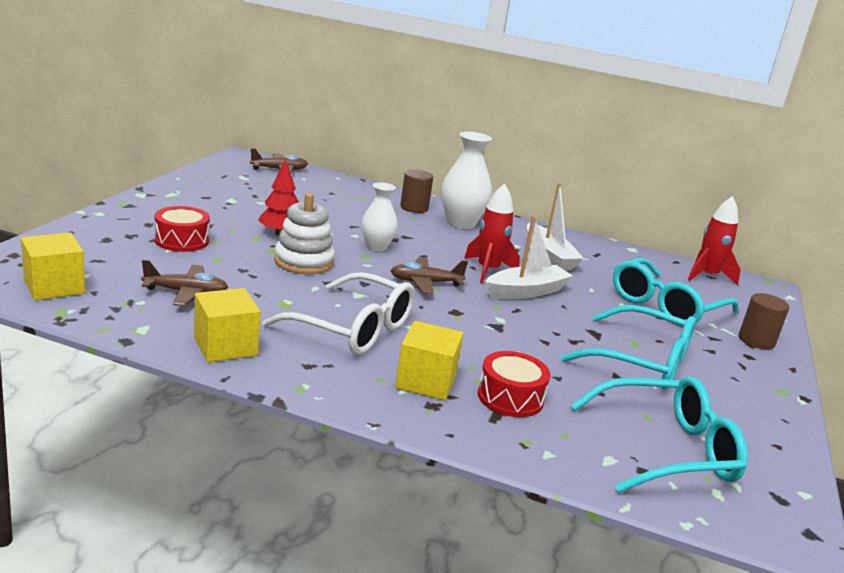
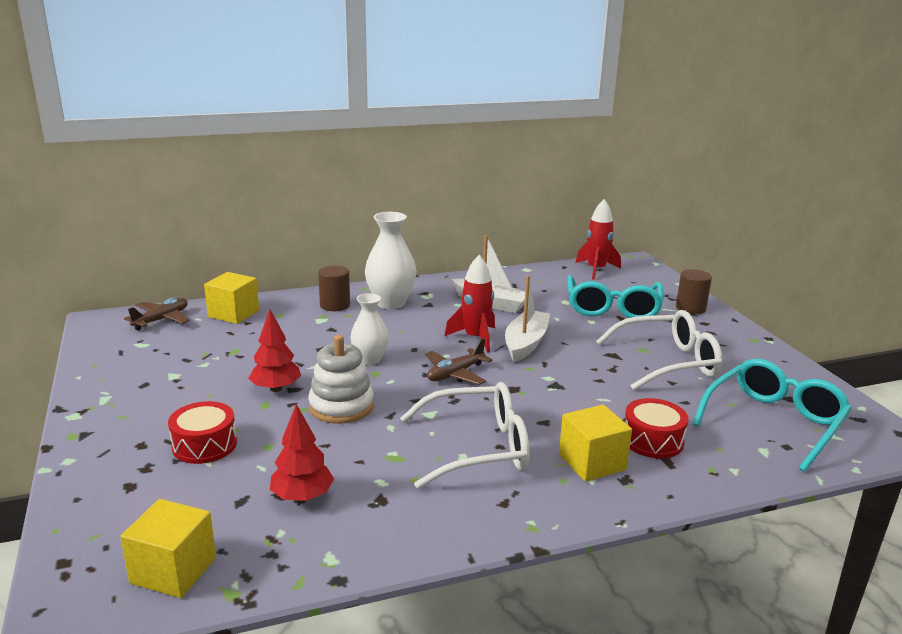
camera: 35 degrees left, 0 degrees up
(186, 292) = (302, 497): brown plane -> red tree
(225, 346) = (421, 528): yellow cube -> yellow cube (233, 313)
(641, 362) = (668, 362): turquoise glasses -> white glasses

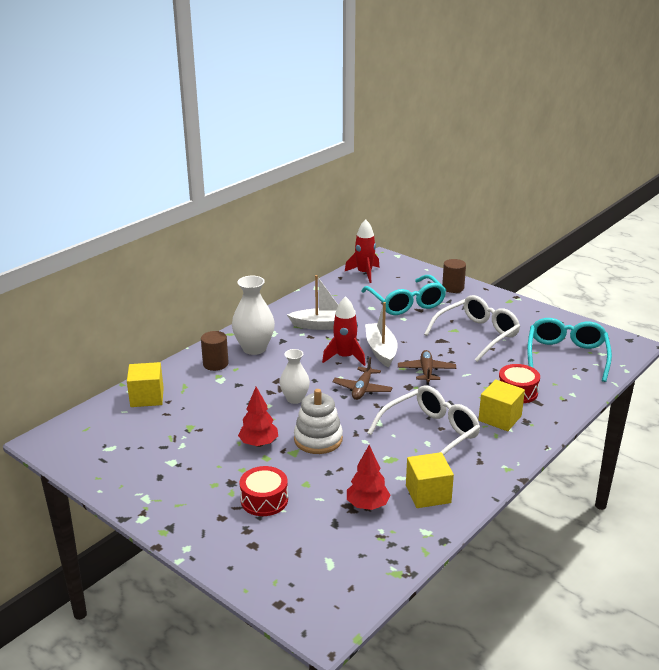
camera: 30 degrees left, 5 degrees up
(161, 320) = (96, 422): brown plane -> brown plane (426, 371)
(173, 570) = (349, 577): yellow cube -> yellow cube (428, 494)

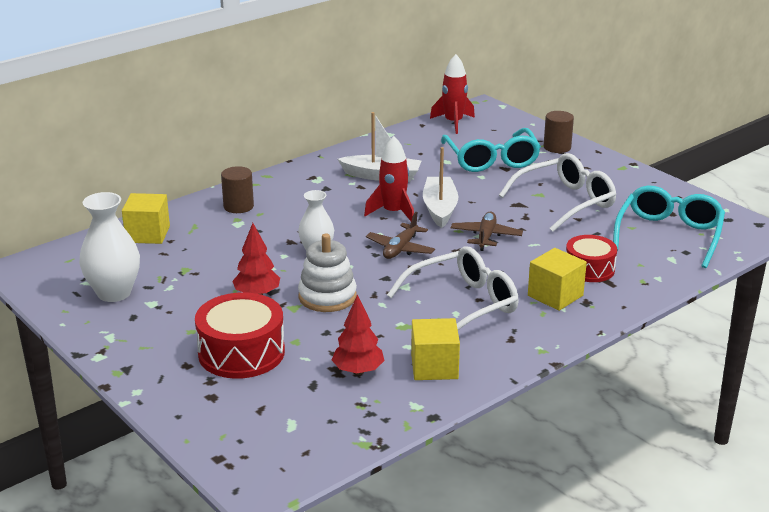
camera: 10 degrees right, 0 degrees up
(254, 348) = (289, 194): white vase -> white vase (114, 293)
(264, 500) = (241, 353): red drum -> red drum, size x1.55

